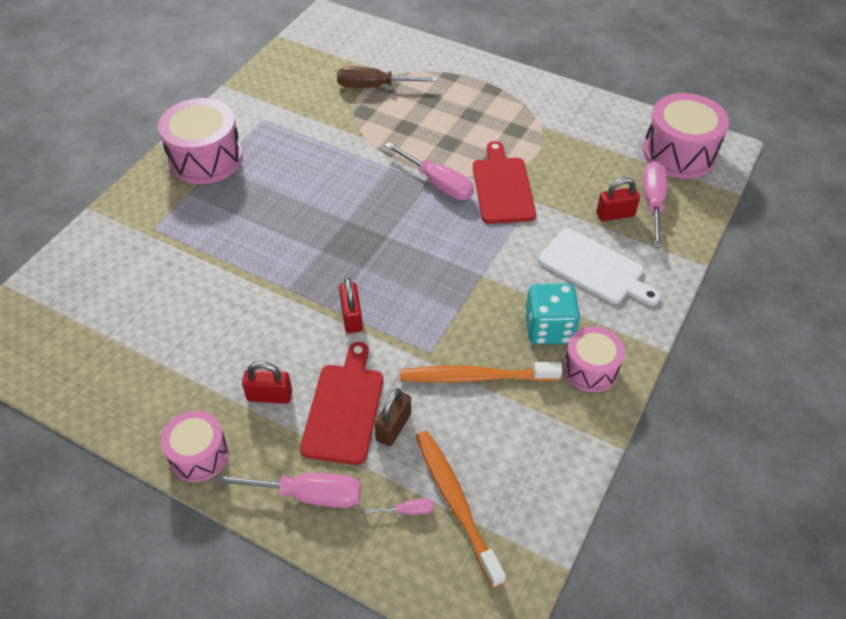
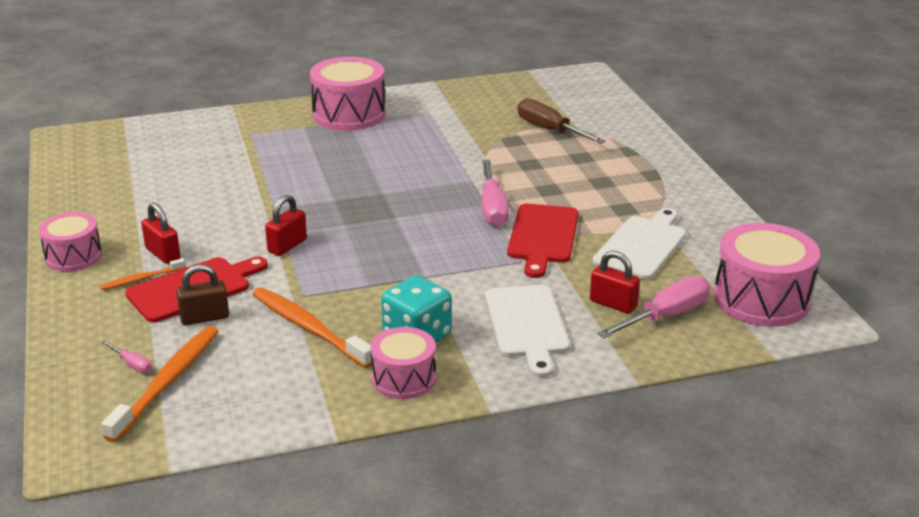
camera: 45 degrees right, 20 degrees down
(291, 432) = (141, 279): none -> orange toothbrush
(309, 495) = (93, 315): pink screwdriver -> none
(502, 187) = (542, 237): red cutting board -> red cutting board turned 150 degrees clockwise
(567, 155) = (642, 246): none -> white cutting board

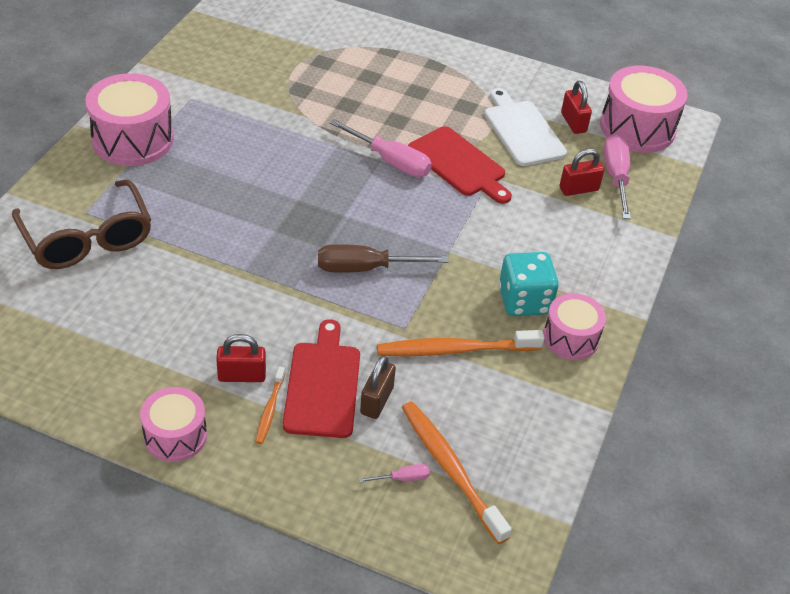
camera: 55 degrees left, 15 degrees up
(225, 145) = (87, 239): none -> brown glasses
(287, 246) = (317, 296): red padlock -> red padlock (573, 123)
(527, 325) = (564, 242): white cutting board -> none
(549, 129) = (307, 63): brown screwdriver -> brown screwdriver (364, 268)

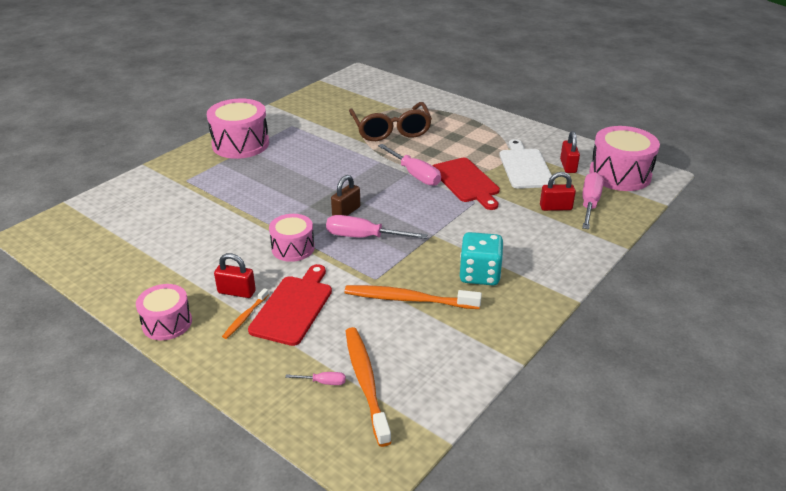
camera: 20 degrees right, 10 degrees down
(87, 239) = (178, 195): brown glasses -> brown glasses (391, 130)
(364, 268) = (363, 237): brown screwdriver -> pink screwdriver
(376, 400) = (329, 324): brown padlock -> brown padlock (346, 212)
(570, 338) = (508, 305): pink drum -> pink drum (293, 248)

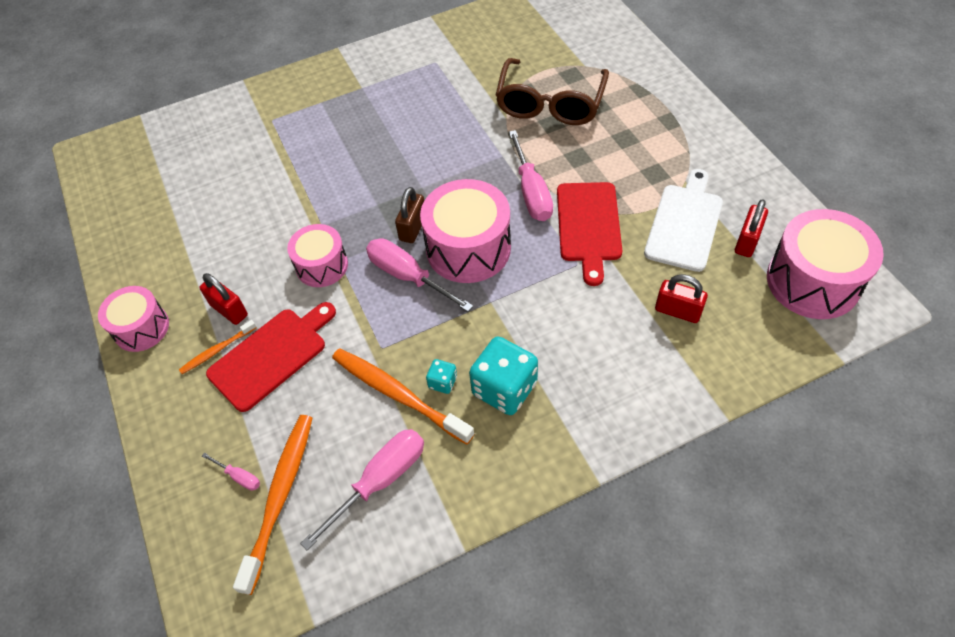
camera: 30 degrees right, 20 degrees up
(240, 144) = (360, 77): pink drum -> pink drum (468, 248)
(346, 212) = (413, 228): brown padlock -> brown padlock turned 45 degrees counterclockwise
(435, 284) = (442, 382): none -> turquoise dice
(590, 203) = (731, 319): pink screwdriver -> pink screwdriver (381, 480)

